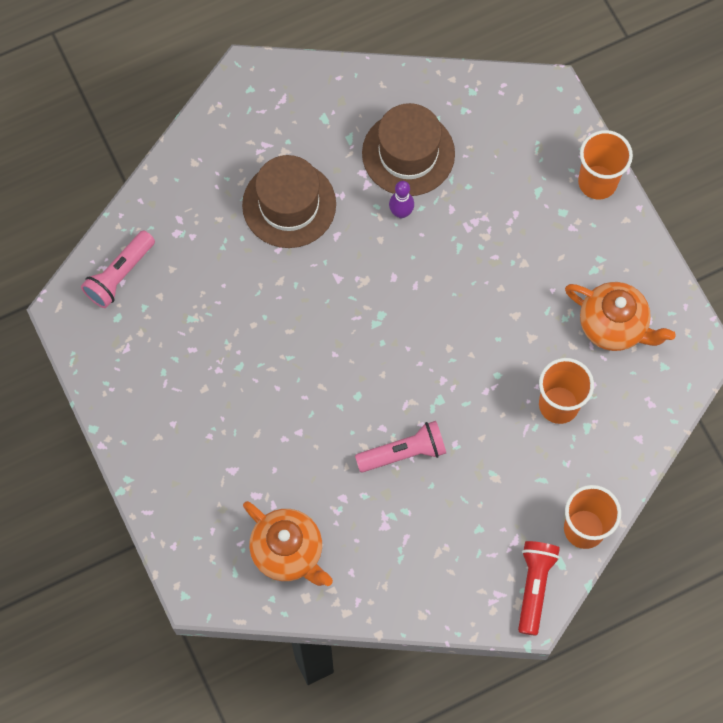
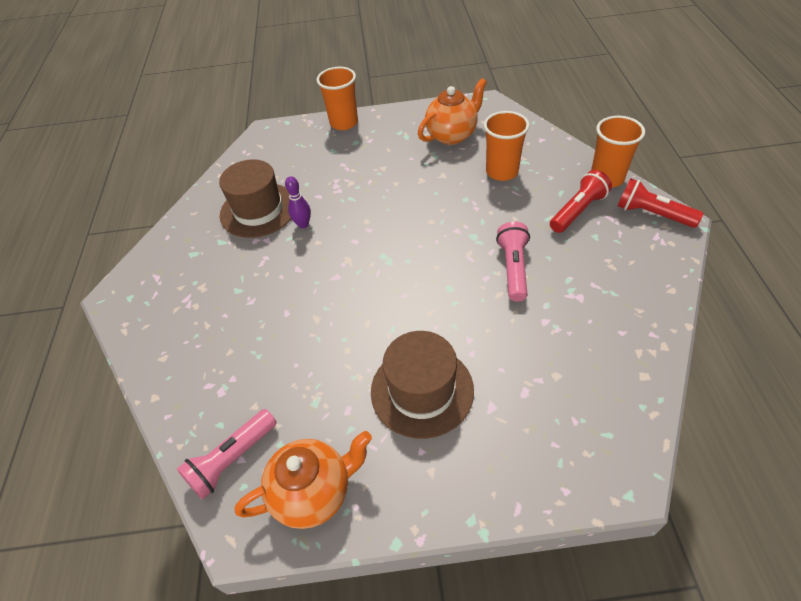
camera: 65 degrees left, 20 degrees down
(119, 275) = (232, 459): pink flashlight -> pink flashlight turned 75 degrees clockwise
(288, 552) = (592, 379): orange teapot -> orange teapot (314, 492)
(289, 204) = (250, 294): brown hat -> brown hat (422, 390)
(515, 504) = (578, 211): none -> red flashlight

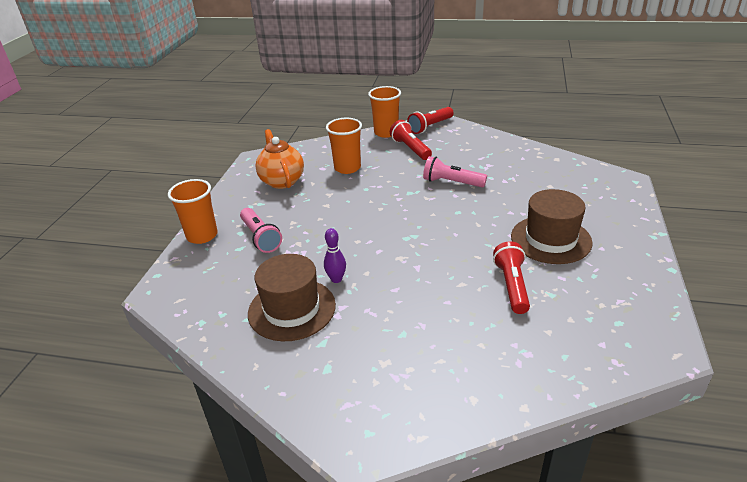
camera: 75 degrees left, 15 degrees down
(232, 459) = (602, 349): pink flashlight -> pink flashlight (260, 237)
(314, 492) = (634, 303): orange teapot -> none
(321, 363) = (512, 286): none -> red flashlight

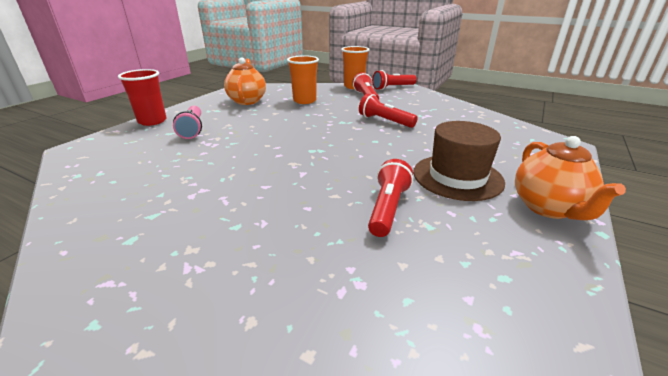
camera: 15 degrees right, 5 degrees down
(202, 236) = (152, 121): orange cup -> red cup
(292, 309) = (158, 182): brown hat -> none
(336, 279) = (220, 168): purple bowling pin -> none
(452, 182) = (385, 121): pink flashlight -> red flashlight
(630, 255) = (548, 208): none -> orange teapot

